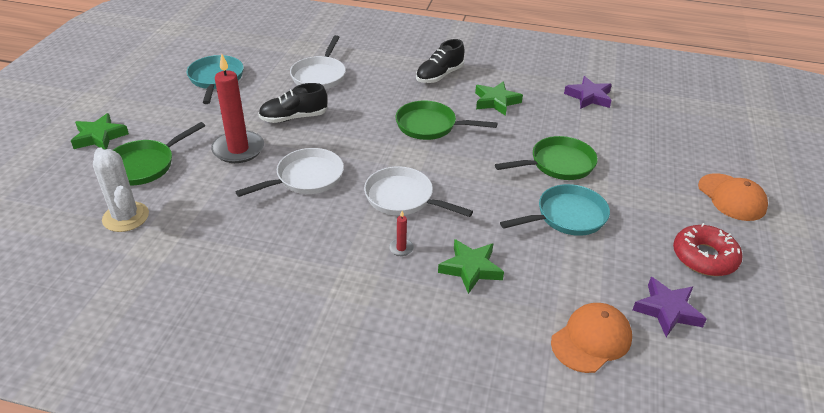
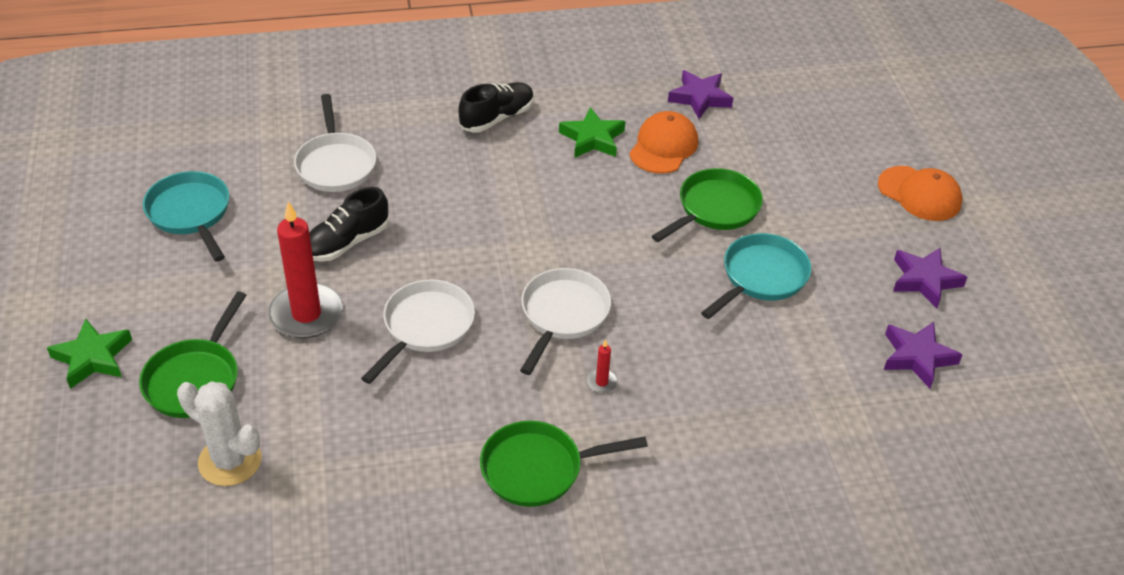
camera: 25 degrees left, 5 degrees up
(403, 198) = (563, 315): white pan -> white pan turned 105 degrees clockwise
(430, 126) = (532, 200): green pan -> green pan (538, 469)
(439, 75) = (497, 118): black shoe -> black shoe turned 150 degrees counterclockwise
(470, 268) = (693, 380): green star -> none
(591, 340) = (860, 418): orange cap -> orange cap (663, 146)
(704, 257) = (925, 280): red donut -> purple star

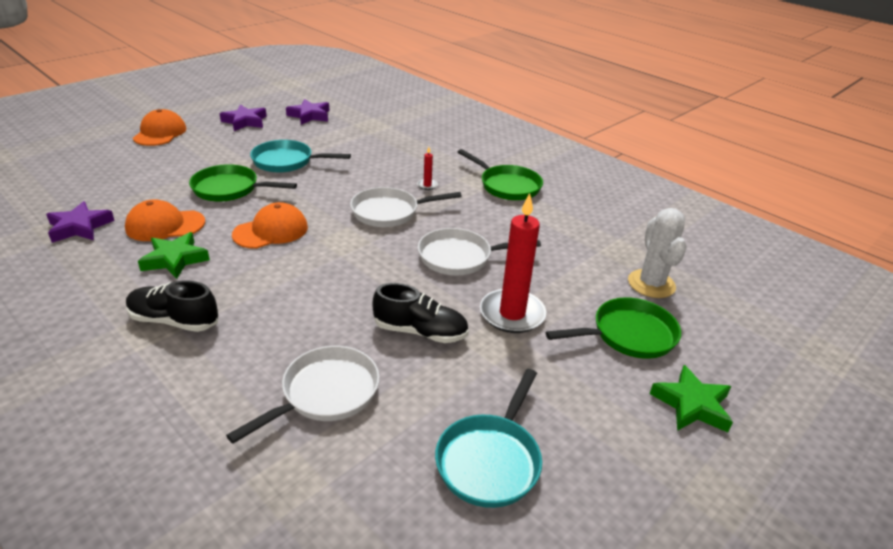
camera: 125 degrees left, 10 degrees down
(596, 210) = (271, 231): none -> orange cap

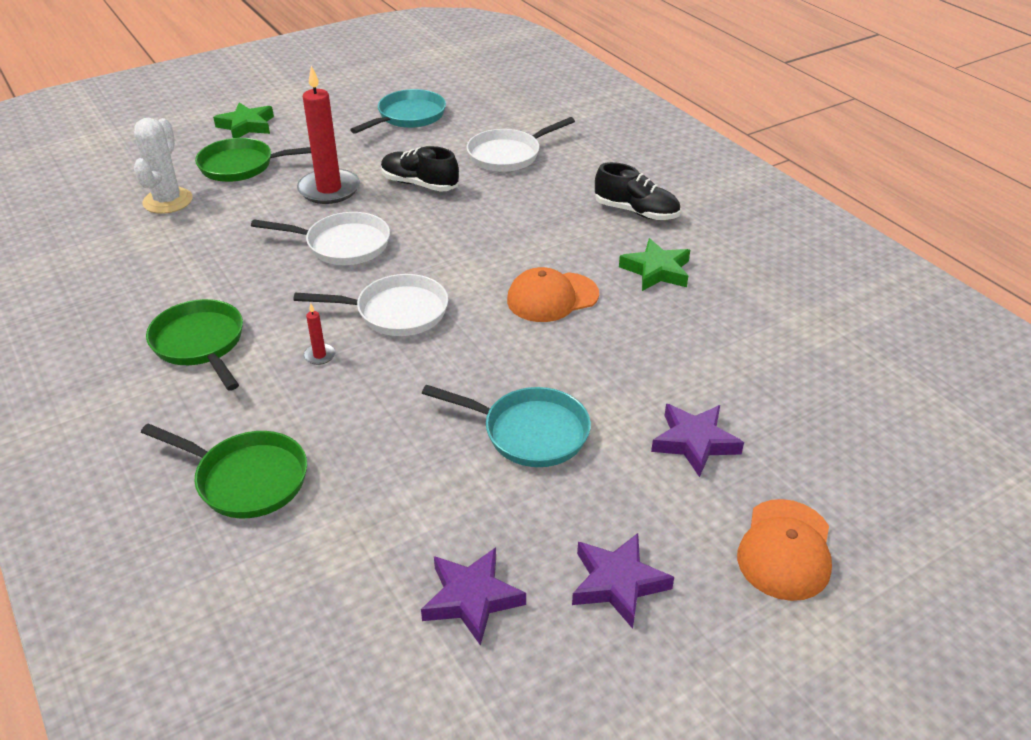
camera: 165 degrees left, 5 degrees up
(79, 227) = (790, 324): purple star -> purple star (694, 442)
(165, 225) = (685, 318): orange cap -> none
(230, 189) = (615, 375): green pan -> green pan (246, 479)

